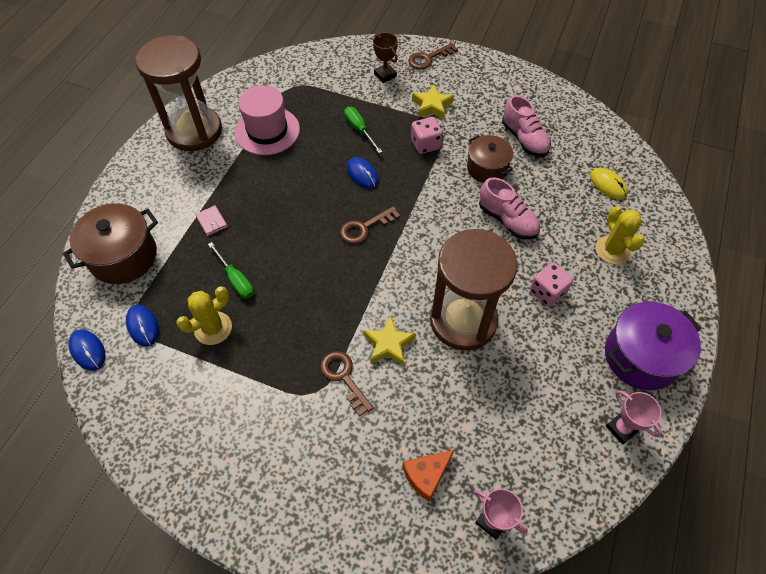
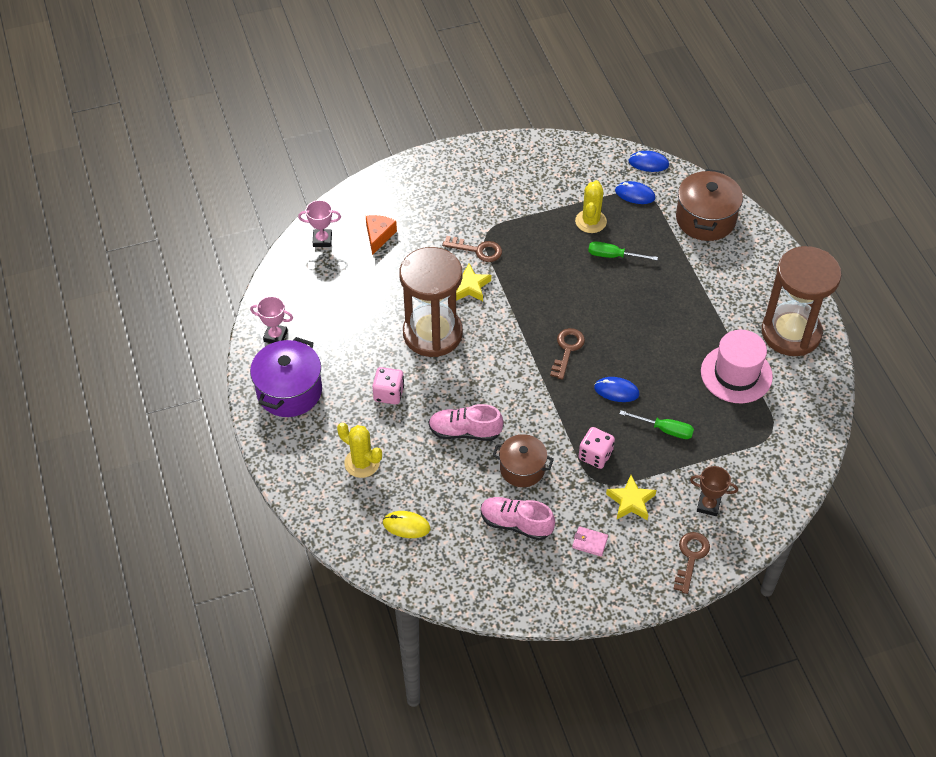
camera: 140 degrees right, 5 degrees down
(212, 222) = (680, 279): pink wallet -> pink wallet (589, 542)

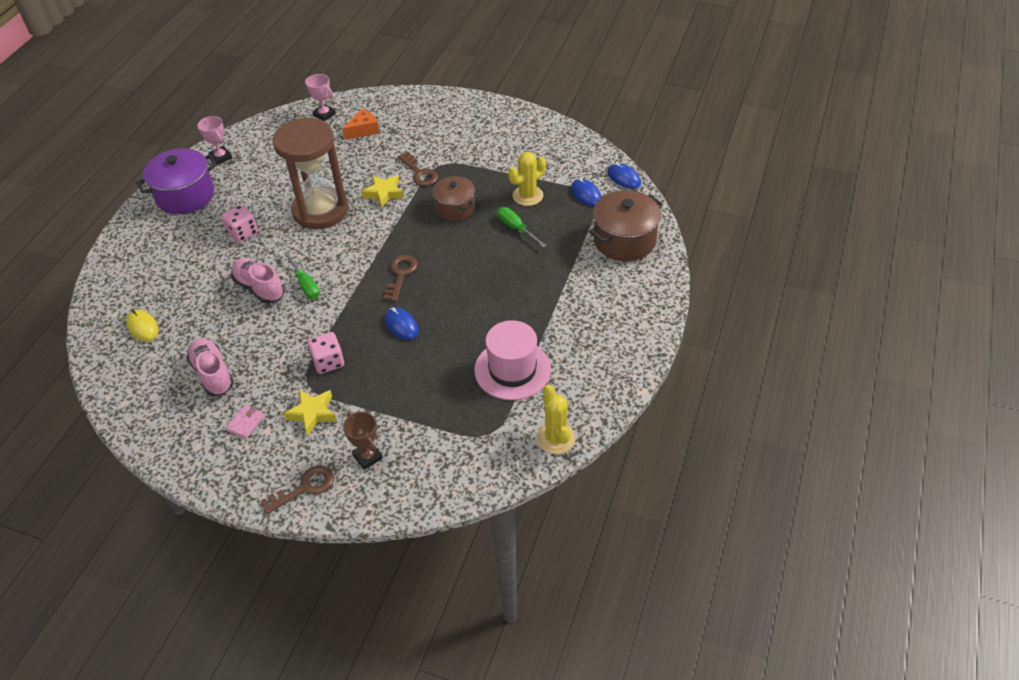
camera: 40 degrees right, 5 degrees down
(362, 463) = (169, 267): yellow cactus -> yellow cactus (555, 438)
(522, 469) = (265, 338): brown pot -> brown pot (455, 208)
(567, 350) = (400, 274): brown key -> brown key turned 45 degrees counterclockwise
(589, 542) = (245, 423): pink wallet -> pink wallet turned 60 degrees clockwise
(664, 429) = (403, 376): green screwdriver -> green screwdriver (305, 284)
(791, 333) = (598, 365): brown hourglass -> none

